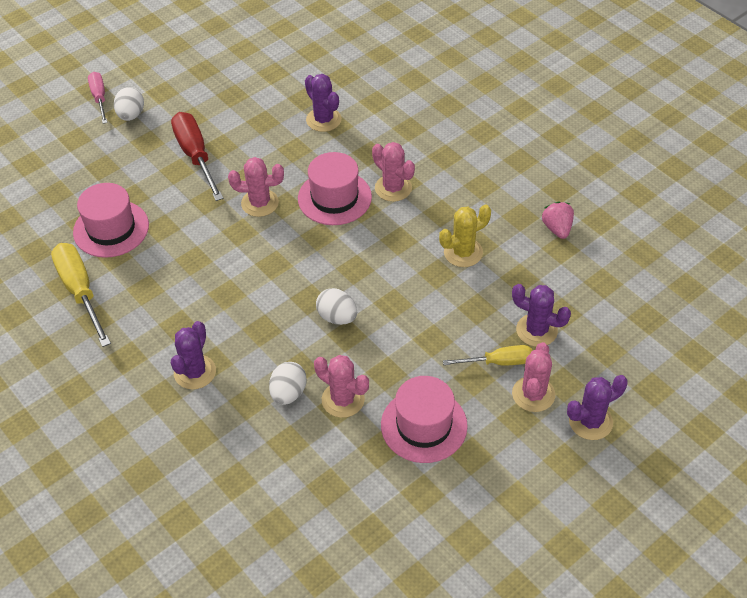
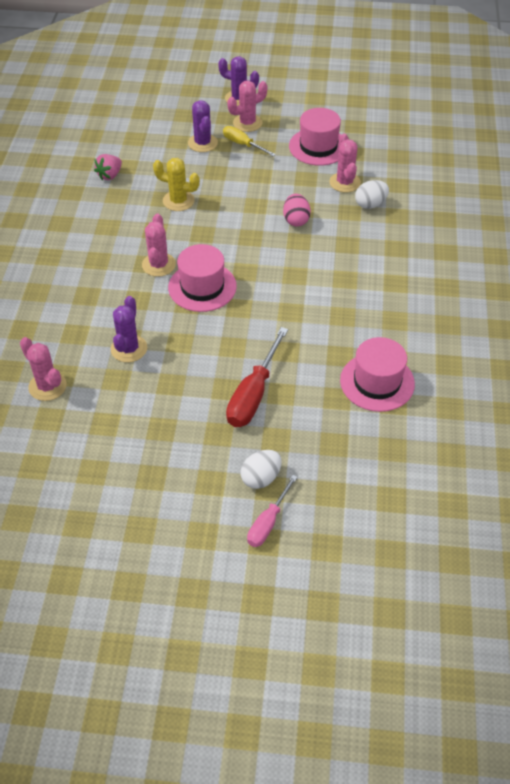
camera: 135 degrees left, 0 degrees up
(80, 291) = (441, 350): yellow screwdriver -> none
(195, 372) = (412, 250): purple cactus -> none
(260, 203) = (253, 321): pink cactus -> pink cactus (47, 386)
(337, 317) = (296, 220): white egg -> pink egg

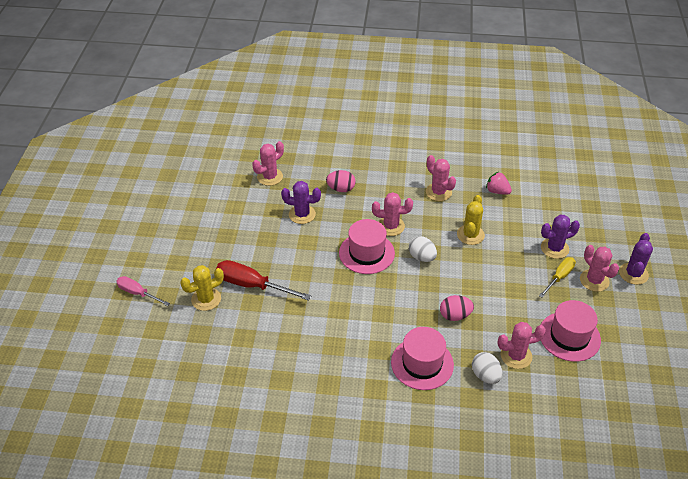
camera: 90 degrees right, 5 degrees down
(85, 310) = (341, 189): none -> pink egg
(104, 222) = (438, 192): none -> pink cactus
(261, 478) = (175, 289): white egg -> white egg (422, 257)
(277, 441) = (206, 299): none -> yellow cactus
(377, 382) = (257, 365): pink hat -> pink hat (422, 363)

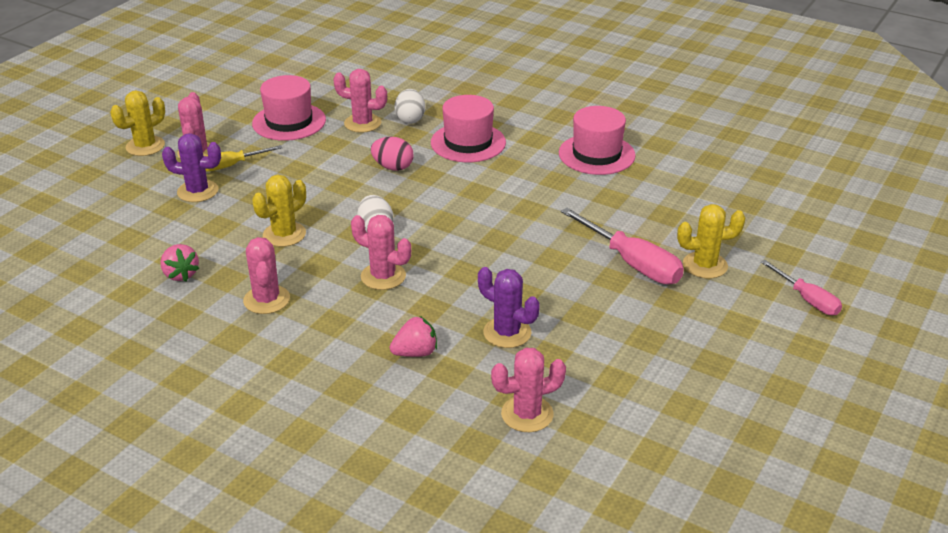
camera: 155 degrees left, 10 degrees down
(252, 285) = (632, 263): red screwdriver -> pink screwdriver
(341, 189) = (415, 353): pink egg -> pink strawberry
(366, 253) = (446, 255): pink hat -> pink hat (596, 154)
(633, 274) = (145, 146): purple cactus -> yellow cactus

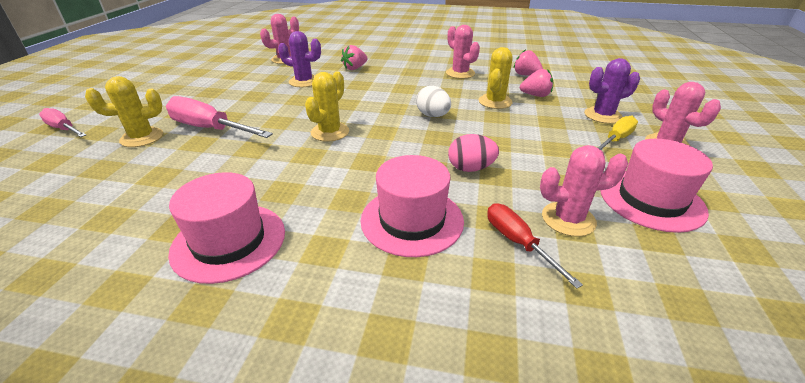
camera: 160 degrees right, 0 degrees up
(145, 146) = (720, 140): yellow cactus -> yellow cactus (330, 132)
(224, 234) = (535, 95): none -> pink strawberry
(383, 276) = (401, 92): pink cactus -> none
(410, 119) = (518, 243): white egg -> red screwdriver

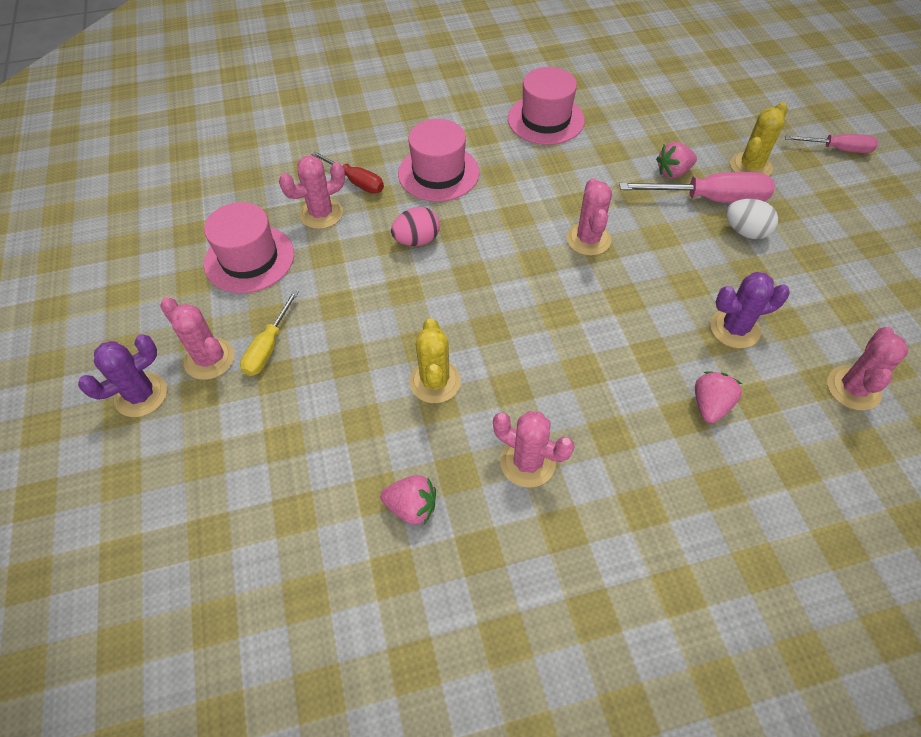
camera: 155 degrees right, 20 degrees up
(330, 132) = (588, 239): yellow cactus -> pink cactus
(433, 116) = (500, 313): white egg -> white egg (745, 232)
(535, 95) = (380, 427): pink strawberry -> pink strawberry (673, 172)
(602, 115) = (280, 402): purple cactus -> purple cactus (141, 395)

